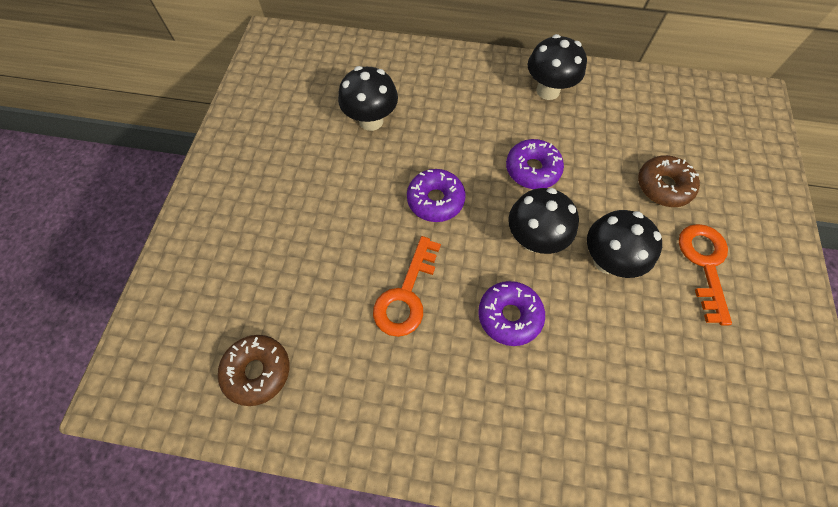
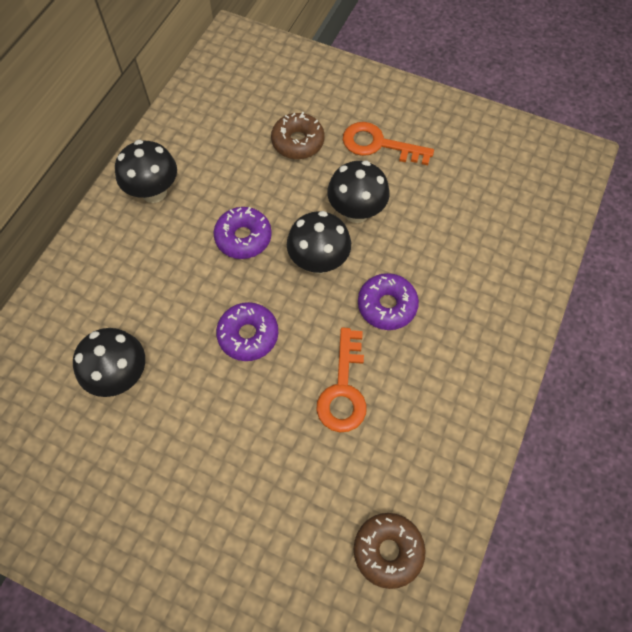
camera: 75 degrees left, 0 degrees up
(406, 294) = (343, 389): orange key -> orange key turned 60 degrees clockwise

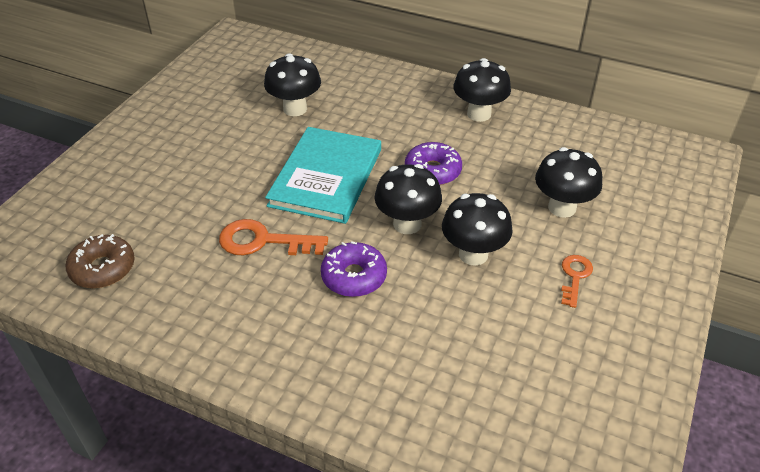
camera: 90 degrees right, 20 degrees down
(248, 335) = (326, 177): purple donut -> turquoise book
(298, 142) = (562, 207): brown donut -> black mushroom
(379, 145) = (575, 277): orange key -> orange key, size x0.61

